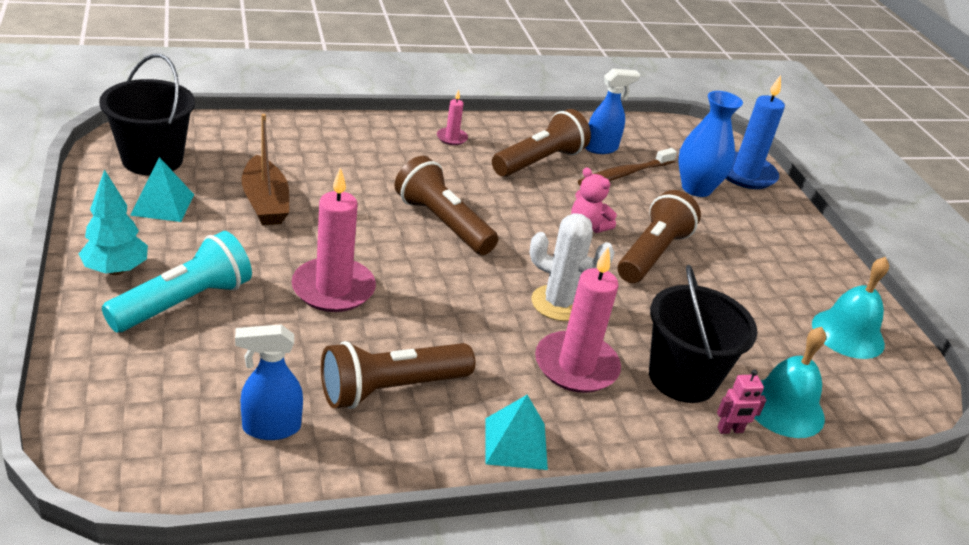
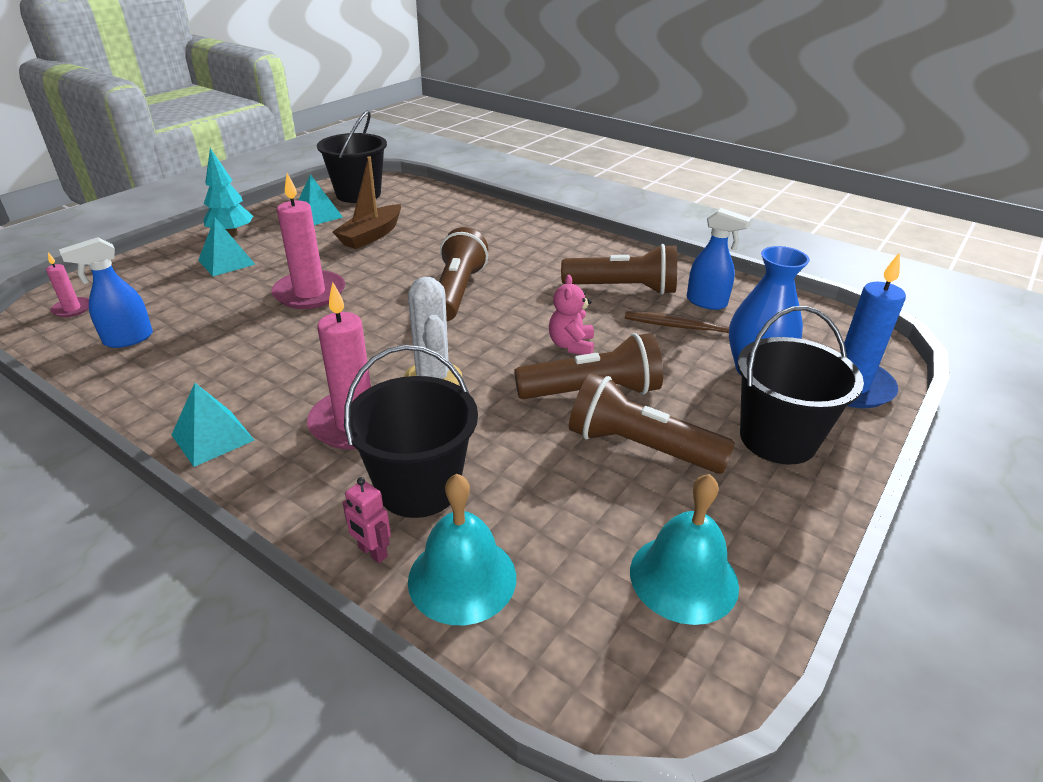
camera: 55 degrees right, 0 degrees up
(184, 302) = (226, 262): turquoise flashlight -> turquoise pyramid
(270, 428) = (128, 339): blue spray bottle -> blue spray bottle turned 75 degrees counterclockwise
(390, 389) = (220, 359): brown flashlight -> brown flashlight (639, 447)
(452, 138) = (577, 249): pink candle -> pink candle (72, 309)
(767, 229) = (777, 439): none -> black bucket

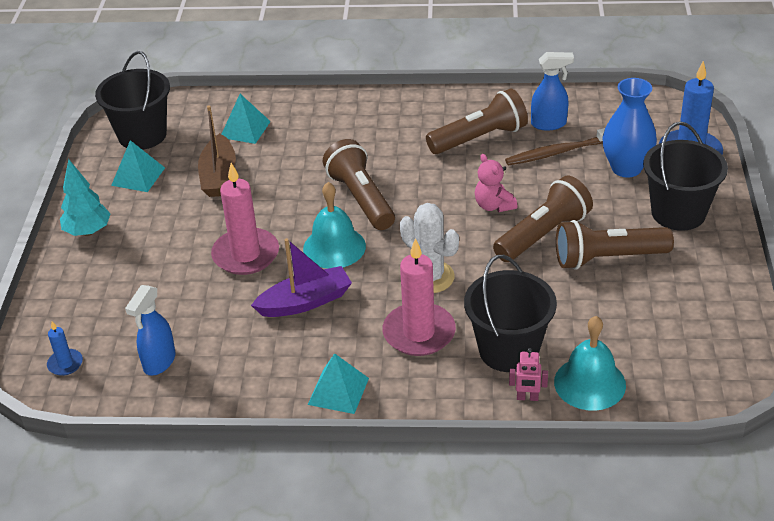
camera: 30 degrees left, 5 degrees up
(72, 309) = (65, 364): pink candle -> blue candle
(226, 262) = (129, 260): turquoise pyramid -> turquoise pyramid (245, 129)
(300, 348) = (305, 302): none -> purple boat
(683, 578) = (697, 321): turquoise bell -> turquoise bell (334, 247)

